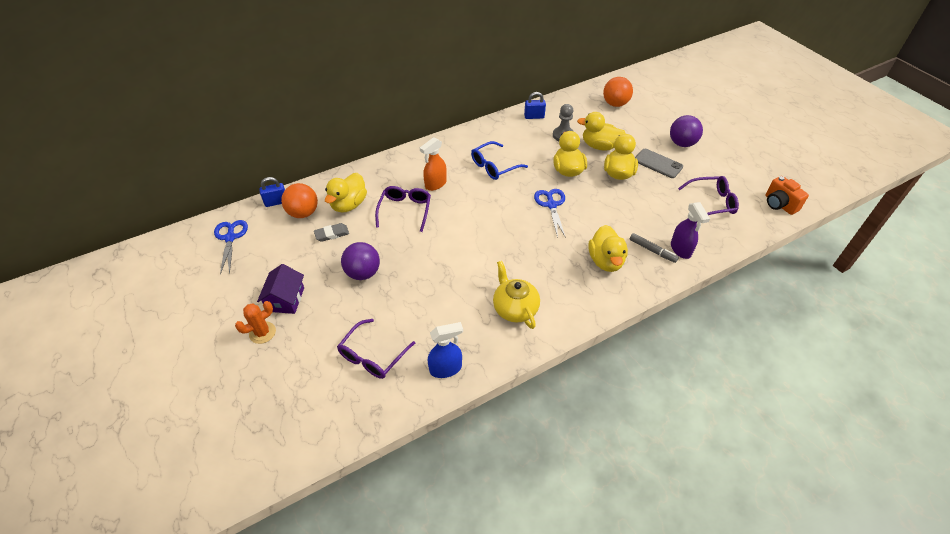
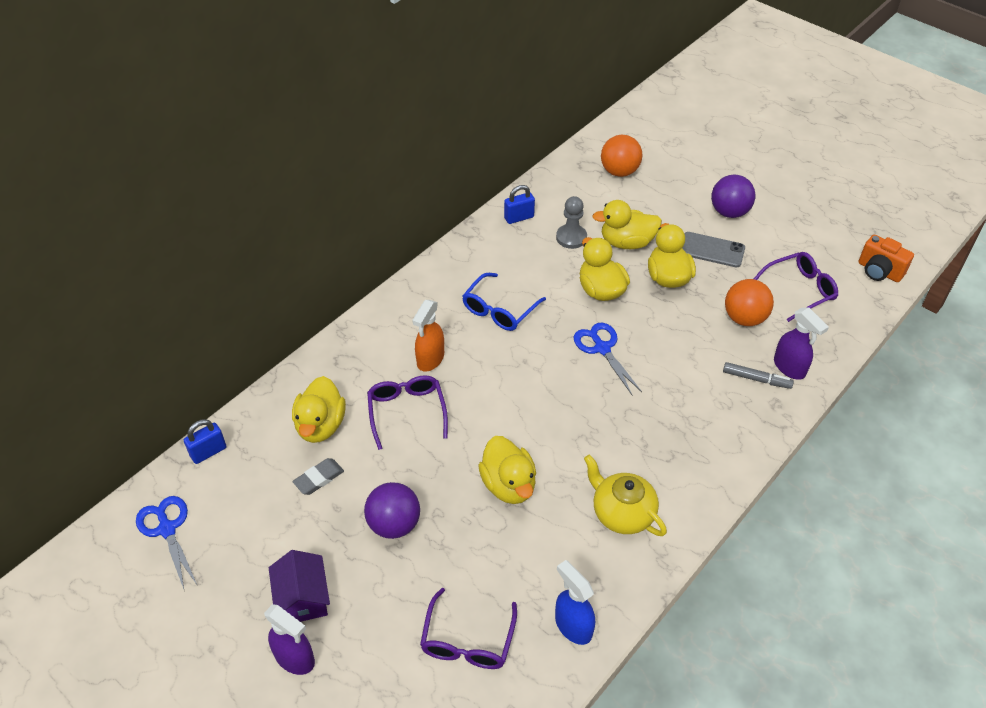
camera: 20 degrees left, 0 degrees up
(262, 332) = (295, 658): orange cactus -> purple spray bottle
(303, 213) = (259, 457): orange ball -> orange ball (744, 318)
(446, 368) = (573, 626): blue spray bottle -> blue spray bottle turned 90 degrees counterclockwise
(605, 261) = (706, 411): yellow duck -> yellow duck (508, 485)

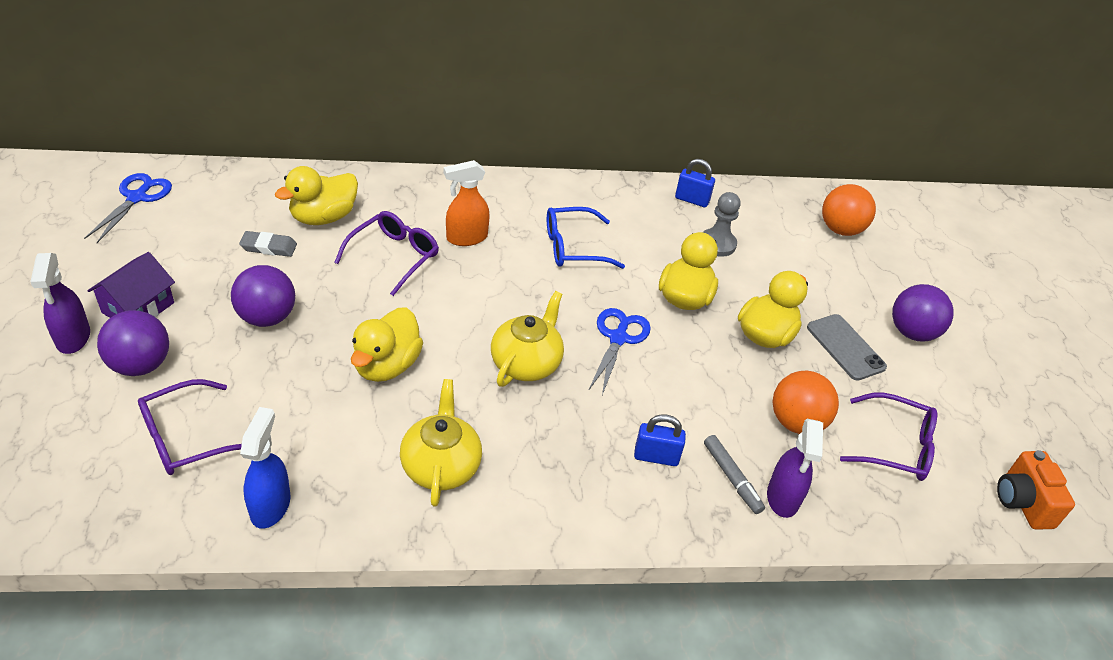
camera: 40 degrees right, 5 degrees down
(208, 452) = (232, 176): blue padlock -> blue padlock (656, 457)
(368, 629) = (141, 365): none -> purple ball
(578, 409) = (526, 363): none -> yellow teapot
(626, 242) = (765, 282): yellow duck -> none

